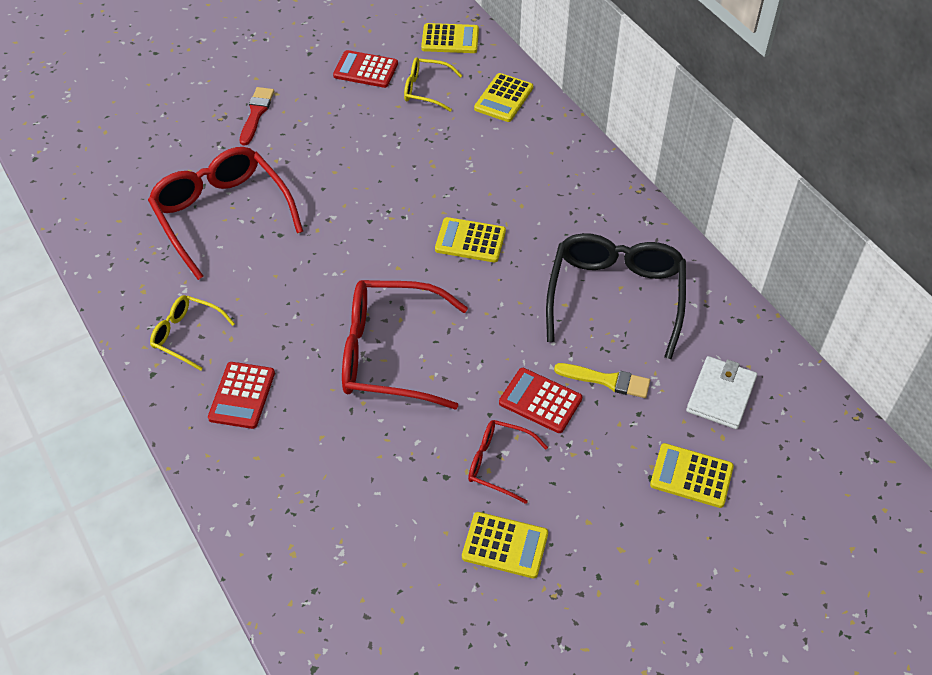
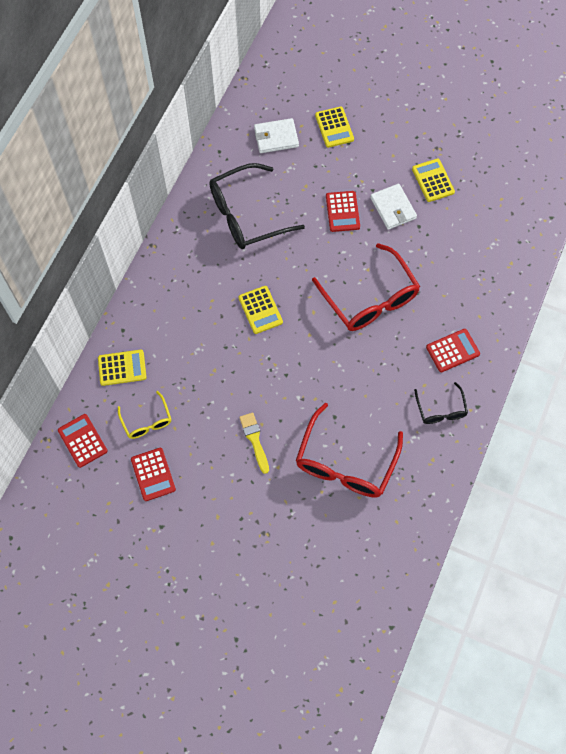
camera: 125 degrees left, 15 degrees up
(187, 335) = (441, 409): yellow glasses -> black glasses
(256, 113) = (246, 514): red brush -> none
(450, 39) = (82, 441): yellow calculator -> red calculator
(499, 464) = (393, 208): red glasses -> white wallet
(607, 380) = (306, 189): yellow brush -> yellow brush (254, 440)

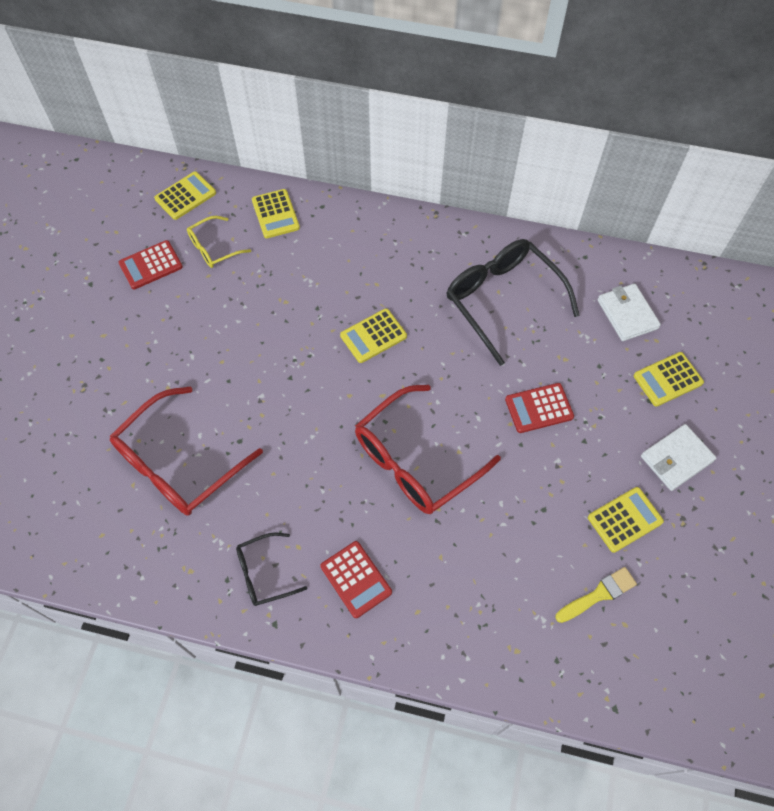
camera: 80 degrees right, 5 degrees down
(82, 441) = (185, 196): red calculator -> yellow calculator
(254, 440) = (200, 357): yellow brush -> yellow brush (598, 594)
(346, 462) = (179, 462): red glasses -> red glasses turned 60 degrees counterclockwise
(393, 208) = (563, 471): white wallet -> white wallet (676, 459)

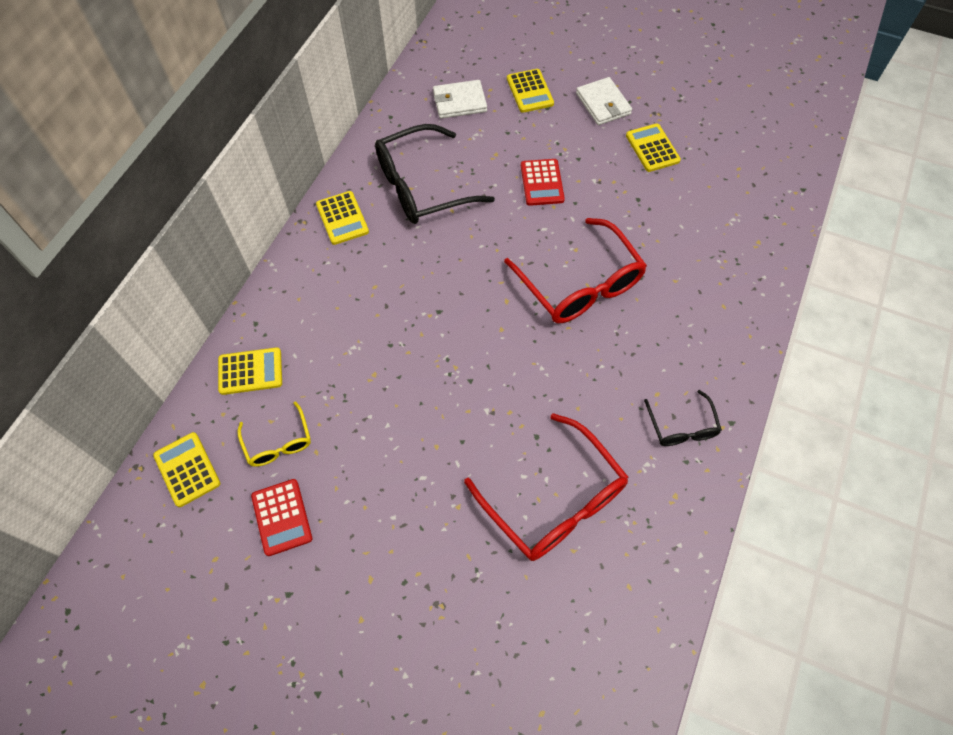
camera: 80 degrees left, 0 degrees up
(356, 579) = (692, 349): red calculator -> none
(373, 336) = (437, 298): yellow calculator -> yellow calculator (342, 218)
(598, 594) = (714, 179): yellow brush -> none

